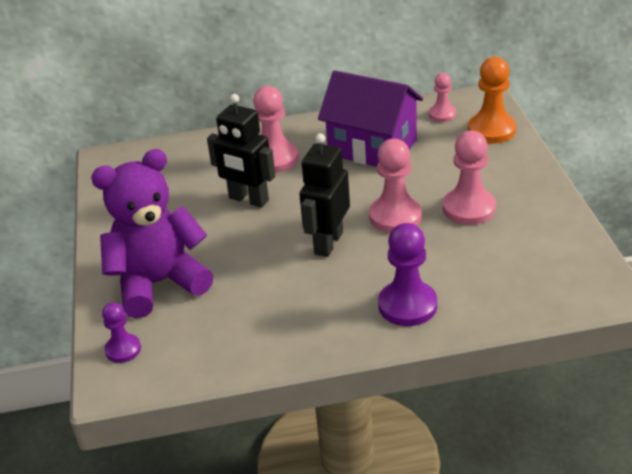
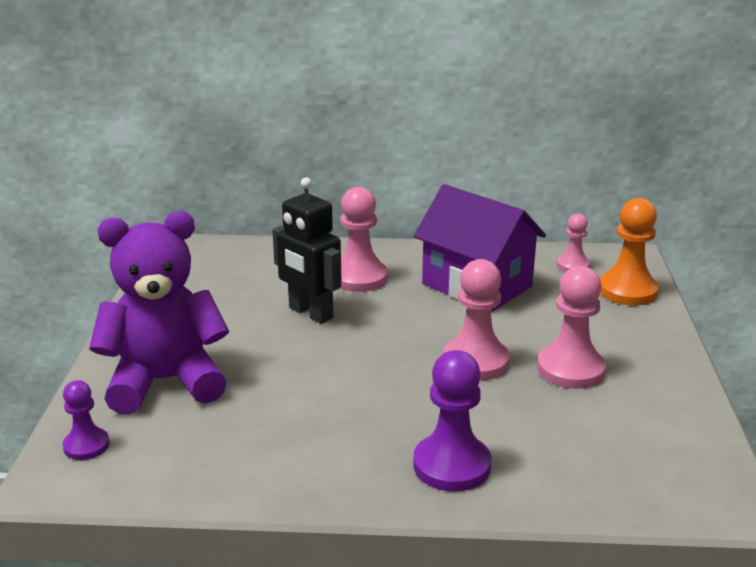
camera: 10 degrees right, 10 degrees down
(328, 243) = (382, 375): black robot -> none

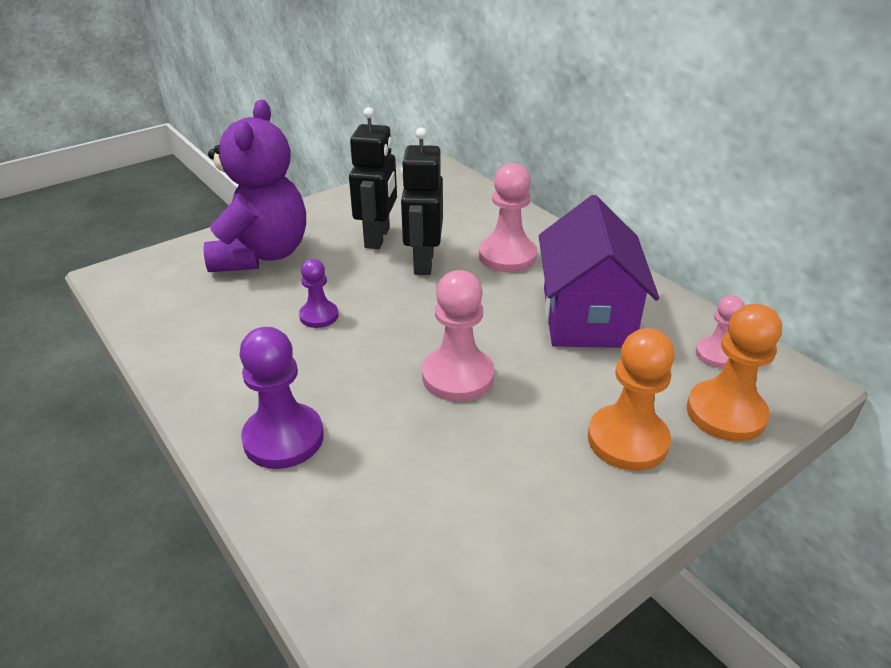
camera: 50 degrees right, 10 degrees up
(86, 445) = (161, 267): purple pawn -> purple pawn (319, 316)
(165, 382) = (262, 254): purple teddy bear -> purple teddy bear turned 60 degrees clockwise
(238, 316) = (378, 237): none -> black robot
(570, 369) = (517, 440): pink pawn -> none
(614, 332) = (627, 440): none -> orange pawn

